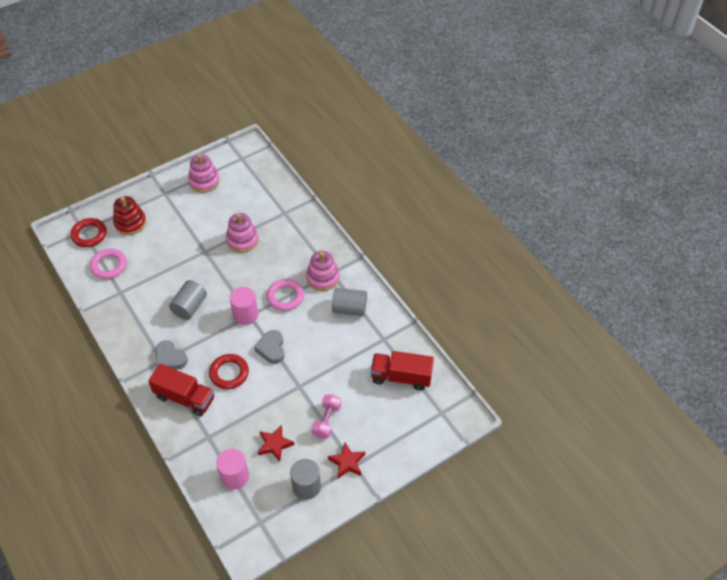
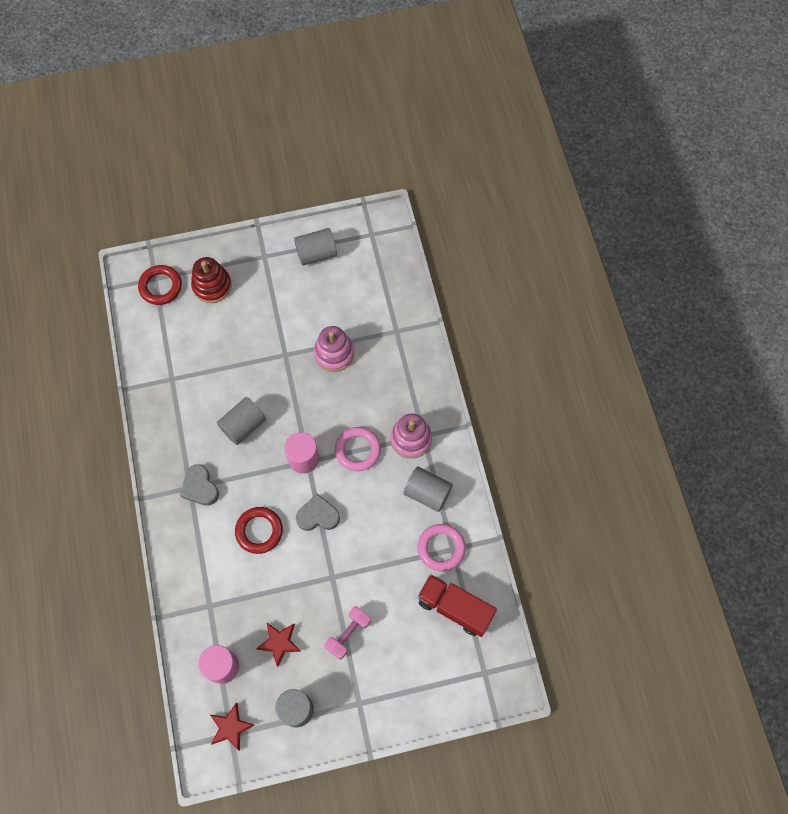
camera: 20 degrees right, 15 degrees up
(109, 265) = (170, 337): pink ring -> pink ring (441, 548)
(185, 397) = (200, 545): red truck -> none
(204, 181) = (316, 254): pink stacking toy -> grey cylinder
(271, 349) = (318, 516): grey heart -> grey heart turned 75 degrees clockwise
(347, 462) = (352, 696): red star -> red star (231, 727)

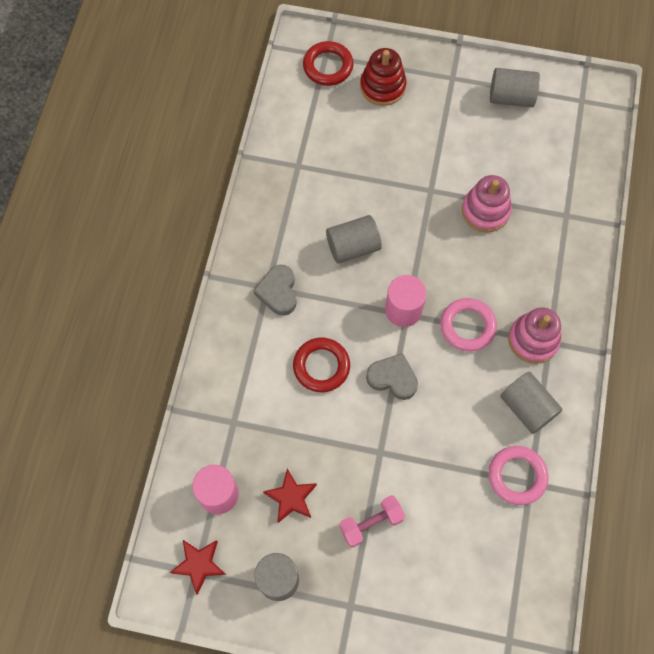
camera: 25 degrees right, 0 degrees up
(455, 608) = (505, 550): red truck -> none

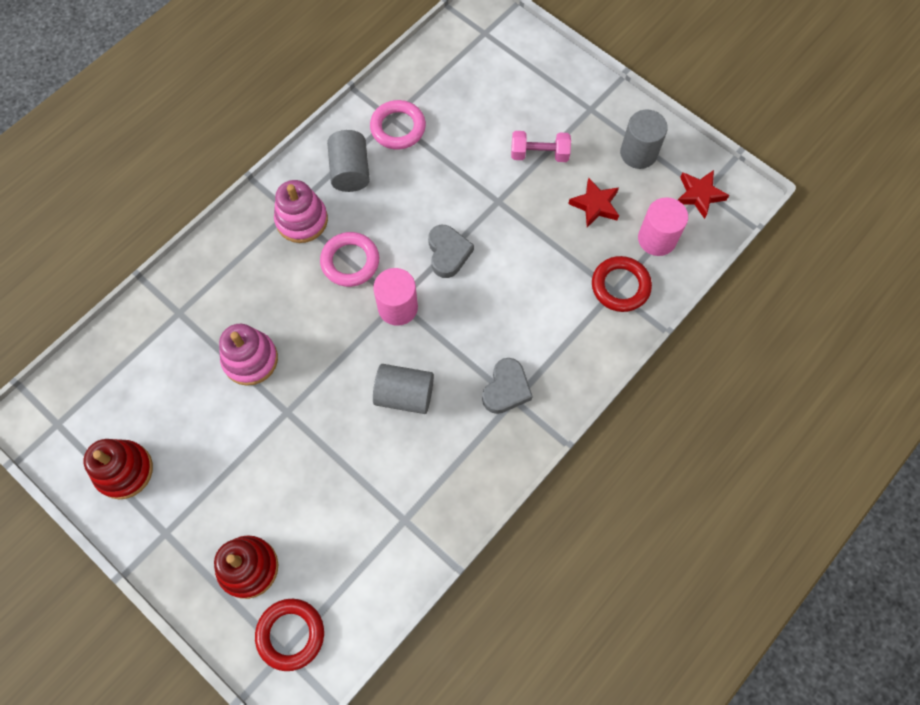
camera: 150 degrees left, 0 degrees up
(321, 366) = (506, 297): red ring -> red ring (620, 286)
(393, 378) = (448, 253): grey heart -> grey heart turned 150 degrees counterclockwise
(511, 97) = (124, 470): grey cylinder -> red stacking toy

